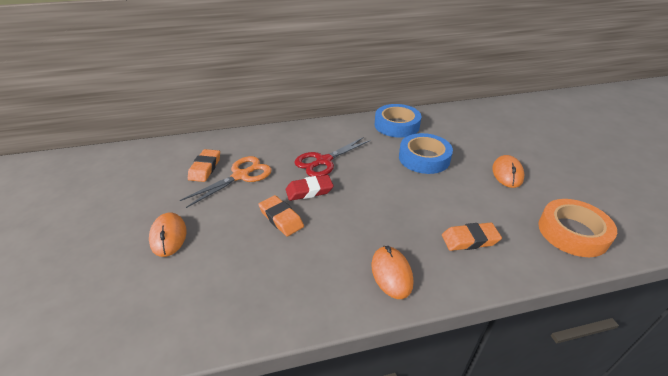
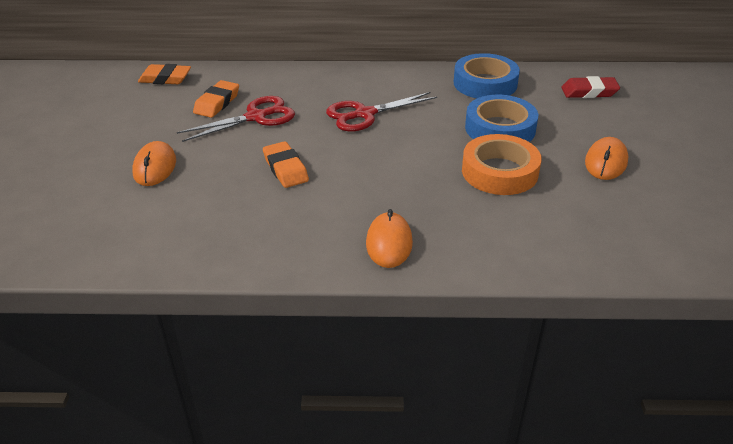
camera: 15 degrees right, 0 degrees up
(241, 176) = (256, 117): orange scissors -> red scissors
(309, 191) = (331, 145): red eraser -> red eraser (589, 92)
(469, 240) = (505, 226): orange eraser -> orange eraser (165, 79)
(572, 232) = (649, 240): orange tape -> orange tape (499, 172)

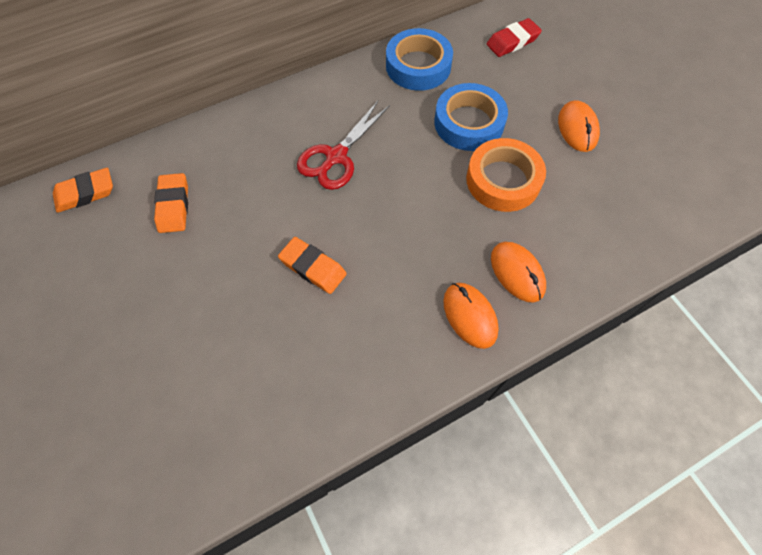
camera: 30 degrees left, 25 degrees up
(155, 167) = (177, 330): orange mouse -> orange mouse (517, 273)
(256, 117) = (231, 208): red scissors -> none

